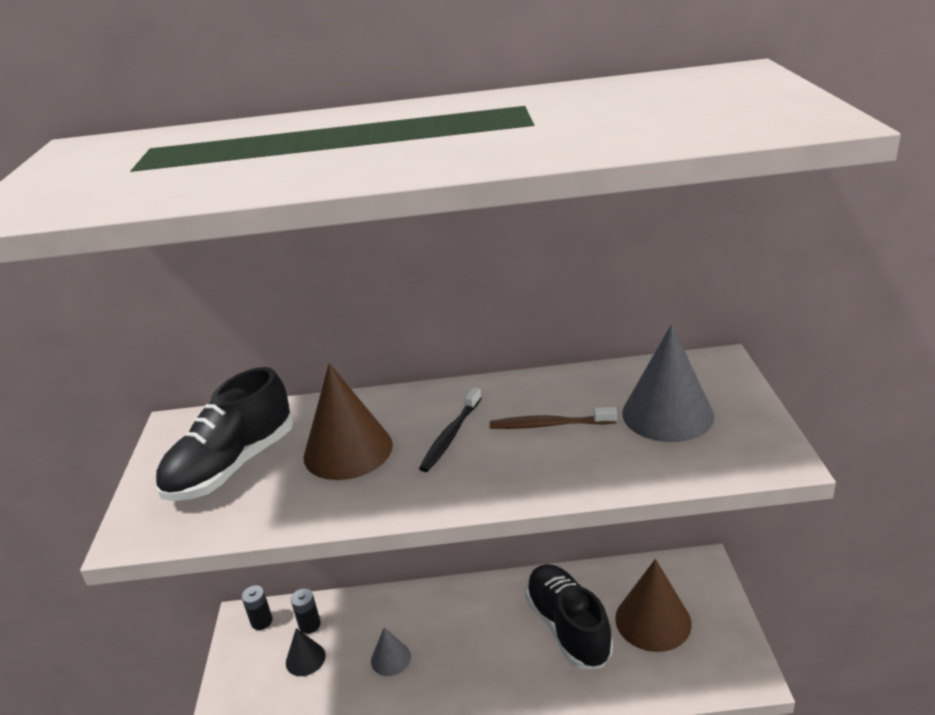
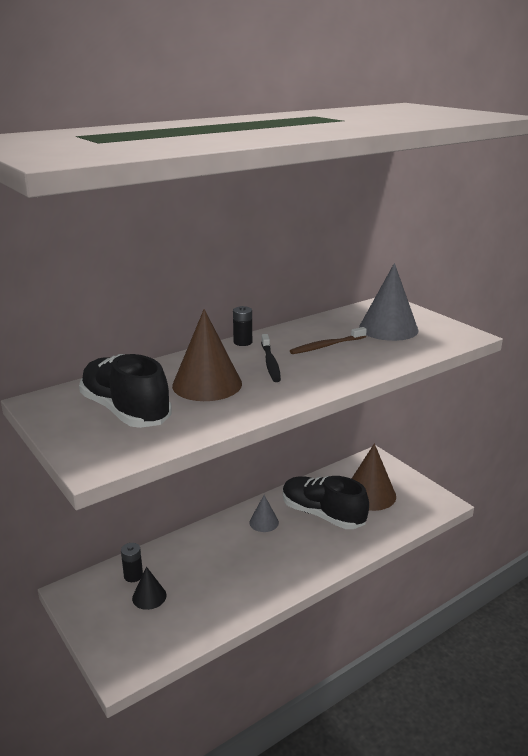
camera: 35 degrees left, 5 degrees down
(232, 466) = (125, 411): black shoe -> black shoe turned 135 degrees clockwise
(261, 621) = (89, 588): black battery -> black battery (243, 342)
(391, 658) = (216, 572): grey cone -> grey cone (264, 522)

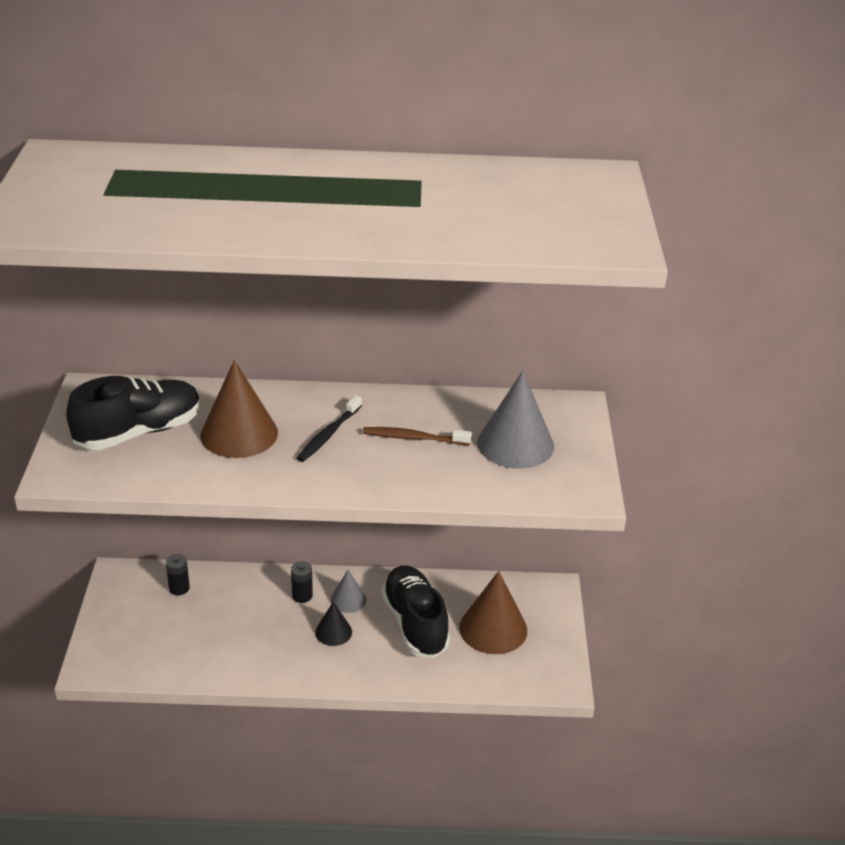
camera: 35 degrees right, 10 degrees up
(125, 411) = (139, 432): black shoe -> black shoe turned 60 degrees clockwise
(149, 596) = (172, 615): black cone -> black cone (333, 632)
(243, 342) = (340, 395): black battery -> black battery (302, 596)

